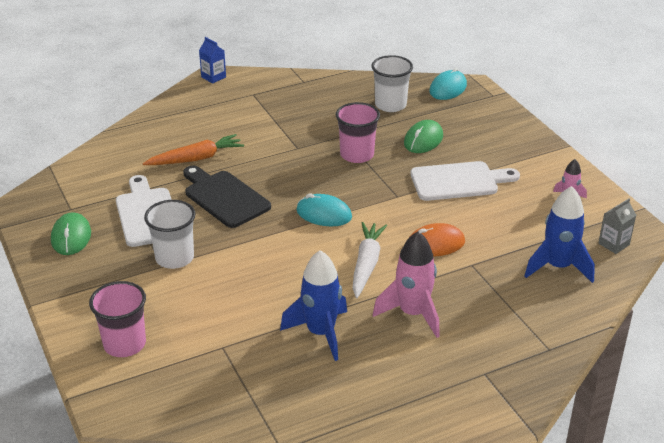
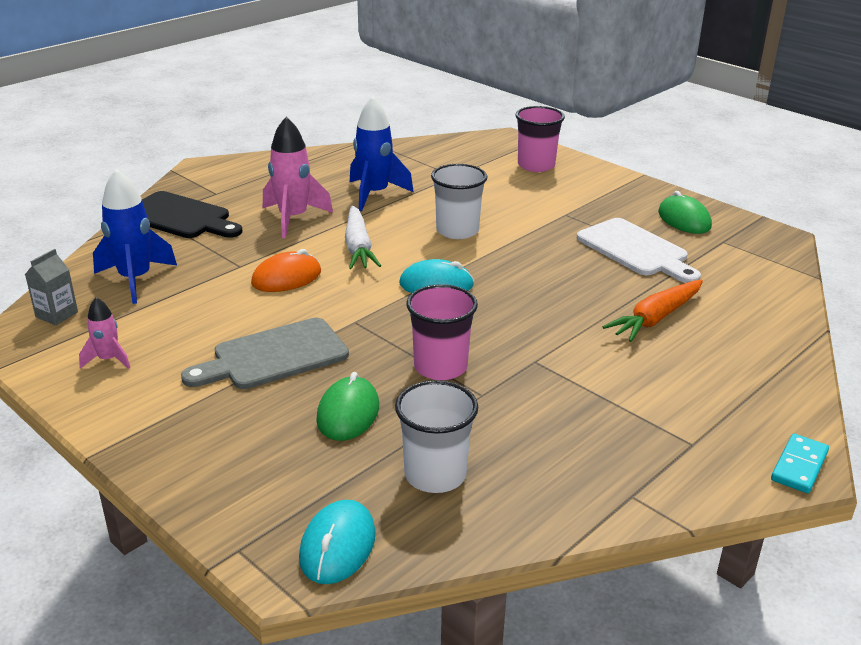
camera: 160 degrees right, 5 degrees down
(174, 258) = (561, 221): white cup -> white cup (457, 231)
(213, 77) = (799, 466): blue carton -> turquoise domino
(224, 197) = (570, 281): black cutting board -> black cutting board (180, 217)
(459, 181) = (274, 356): white cutting board -> grey cutting board

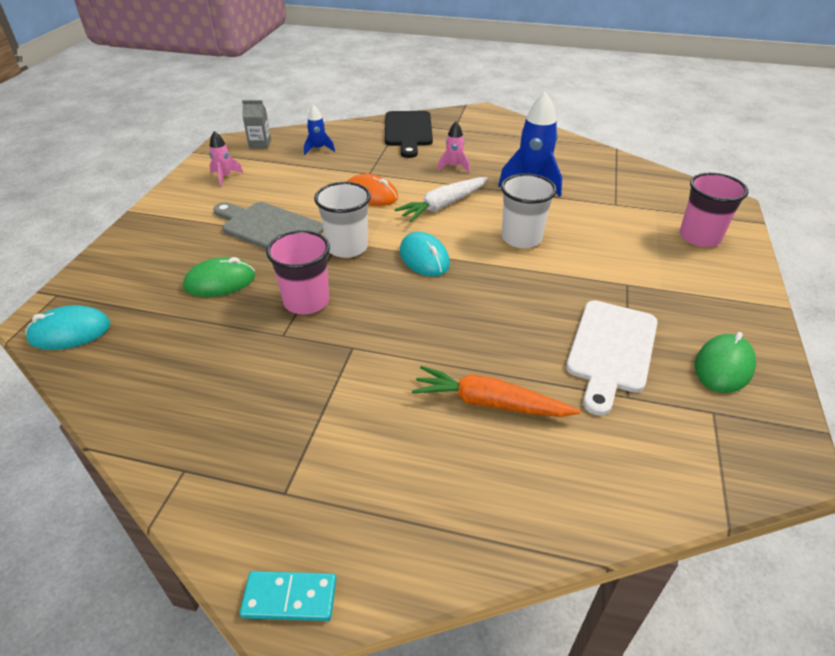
camera: 60 degrees right, 10 degrees up
(135, 279) = (318, 149): blue rocket -> blue rocket, size x0.54
(293, 219) = (453, 167): pink rocket -> pink rocket, size x0.54
(435, 474) = (165, 347): white cup -> white cup (347, 247)

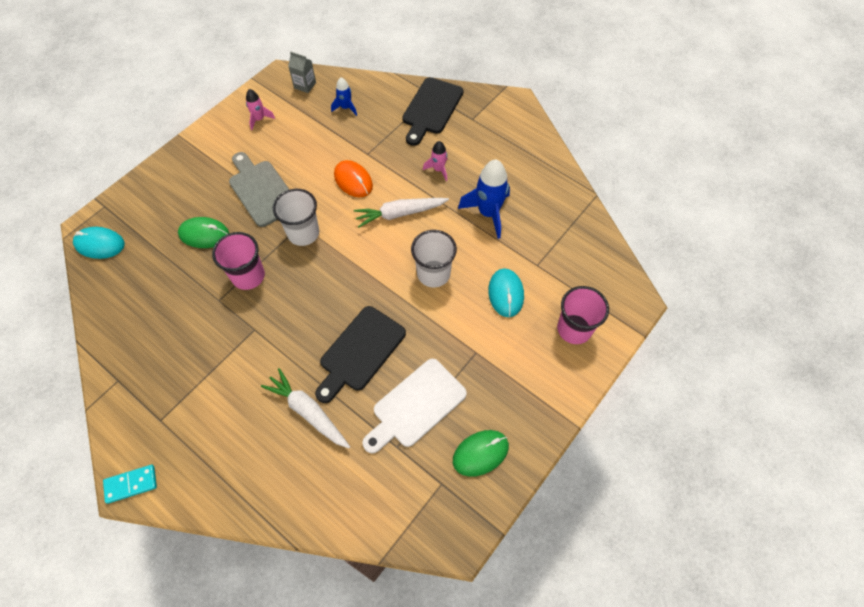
camera: 25 degrees right, 20 degrees up
(290, 598) = (131, 484): turquoise domino -> turquoise domino turned 45 degrees counterclockwise
(424, 258) = (349, 266): turquoise mouse -> turquoise mouse (505, 294)
(489, 403) = (308, 411): orange carrot -> white carrot
(502, 325) = (360, 352): none -> black cutting board

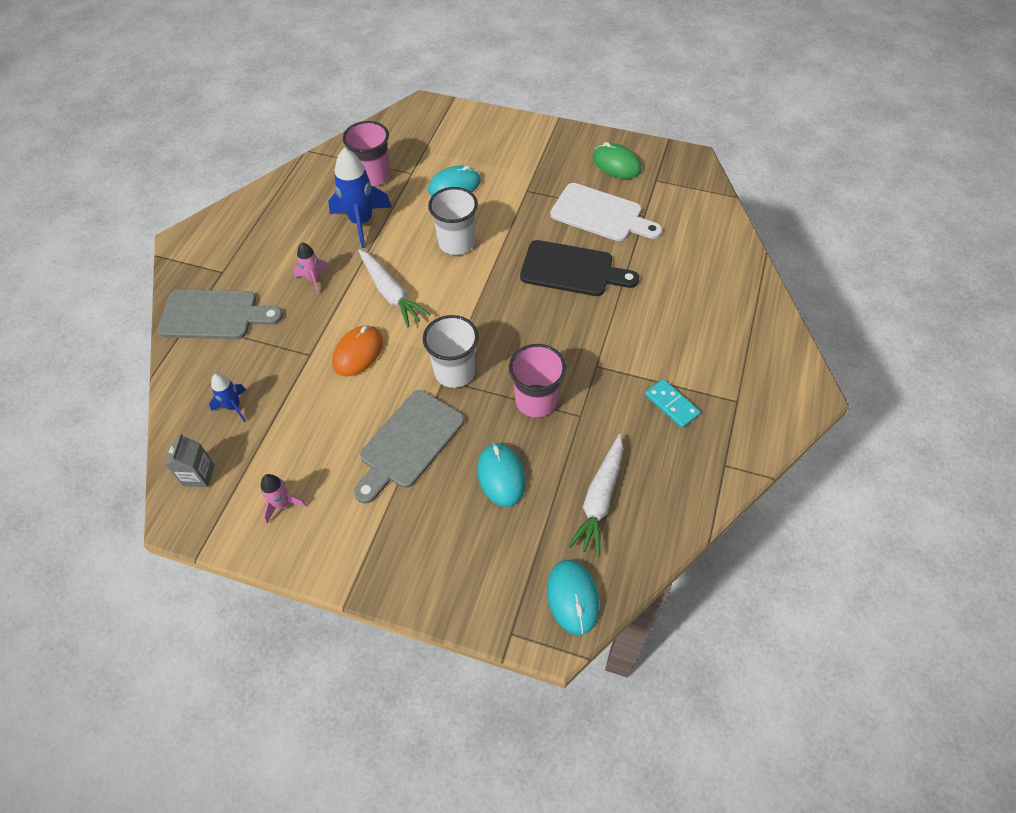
camera: 110 degrees left, 5 degrees down
(131, 484) = (807, 392): turquoise domino -> turquoise domino (671, 405)
(204, 234) = (501, 476): green mouse -> turquoise mouse
(308, 411) = (653, 286): white carrot -> white carrot (599, 499)
(431, 109) = (214, 315): black cutting board -> grey cutting board
(574, 329) = (470, 136): pink cup -> pink cup (373, 176)

